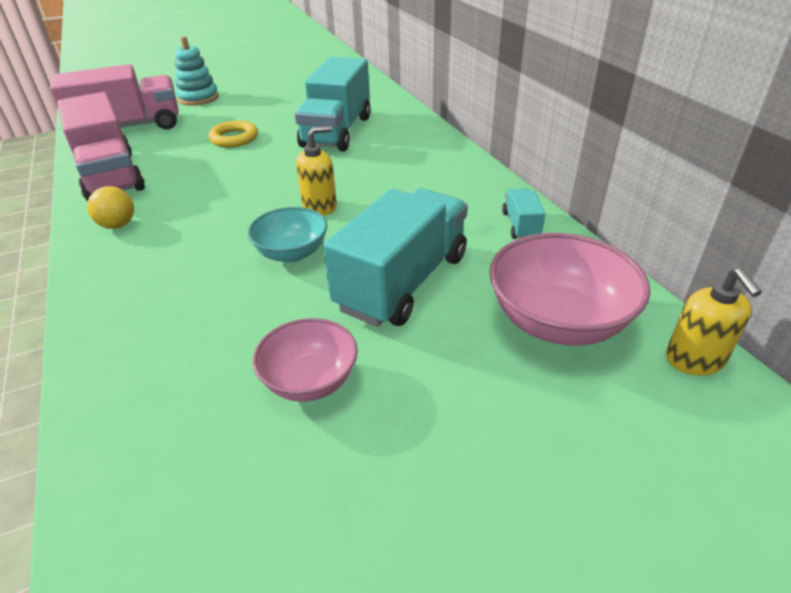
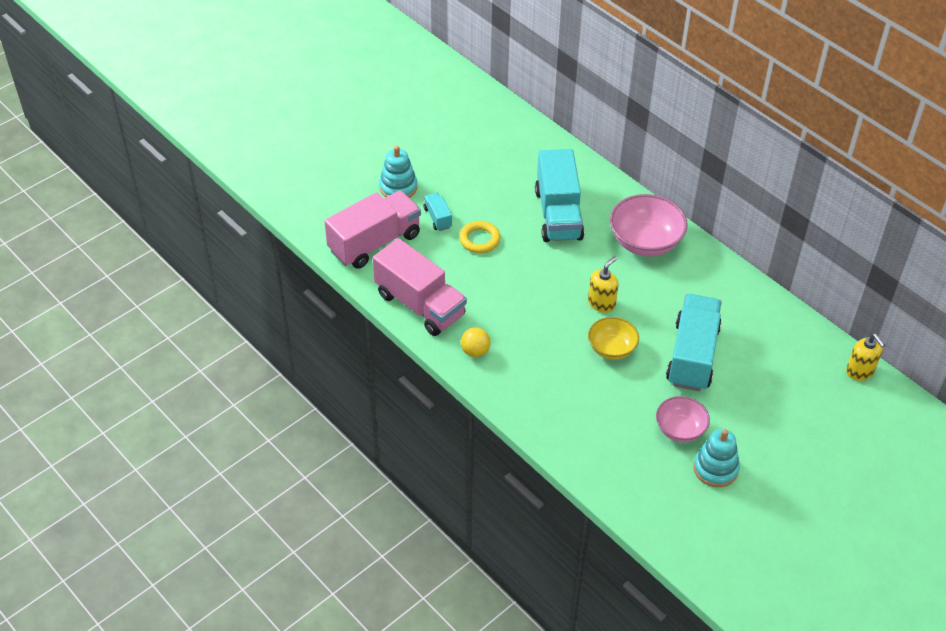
camera: 20 degrees left, 10 degrees up
(292, 253) = (611, 349): turquoise bowl -> yellow bowl
(327, 468) = (715, 469): none -> turquoise stacking toy
(521, 225) = (741, 293): turquoise truck -> turquoise truck (437, 218)
(558, 321) = (788, 363): pink bowl -> pink bowl (645, 242)

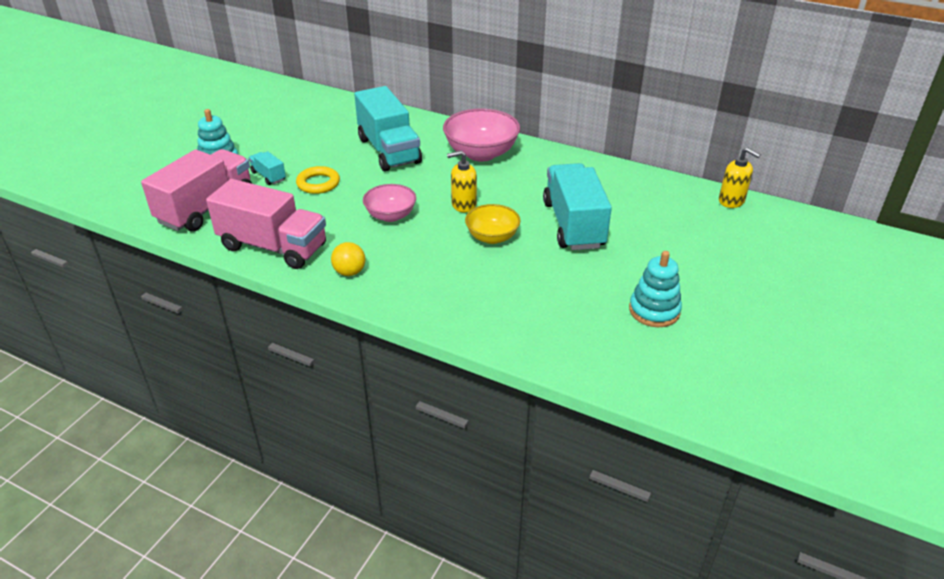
camera: 20 degrees left, 10 degrees down
(601, 303) = (463, 205): yellow soap dispenser -> yellow soap dispenser turned 120 degrees counterclockwise
(680, 429) = (598, 286): pink bowl -> pink bowl (390, 215)

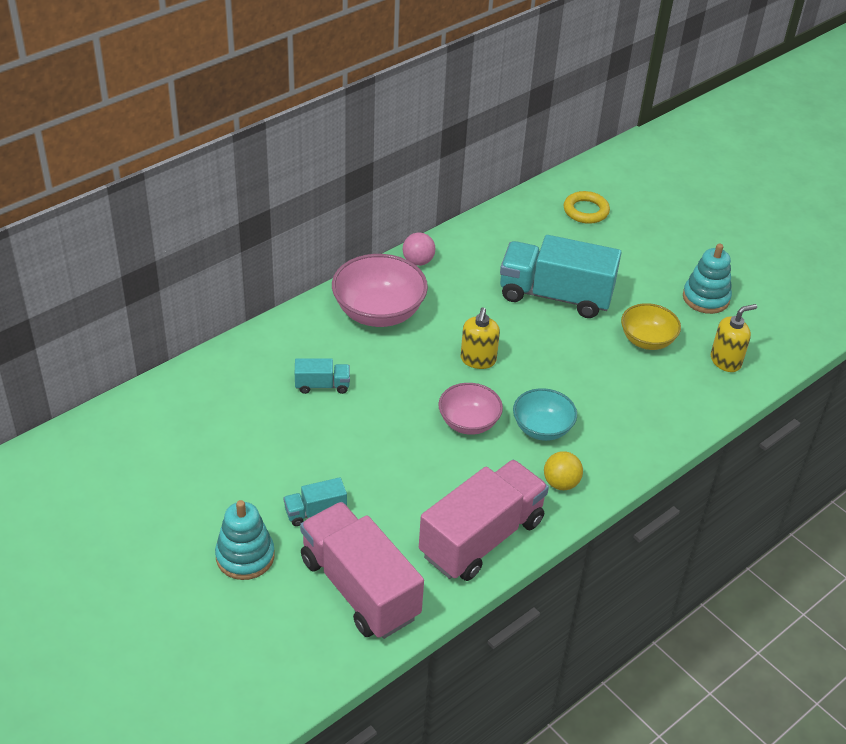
camera: 70 degrees left, 5 degrees up
(318, 183) = (362, 468): yellow ring -> yellow ring (586, 211)
(389, 150) = (322, 385): turquoise truck -> turquoise truck, size x0.45
(406, 250) = (542, 428): none -> turquoise bowl
(492, 237) = (549, 358): yellow bowl -> yellow bowl (647, 340)
(553, 155) = (418, 261): none -> pink ball
(731, 201) = (568, 185): yellow soap dispenser -> yellow soap dispenser (726, 361)

